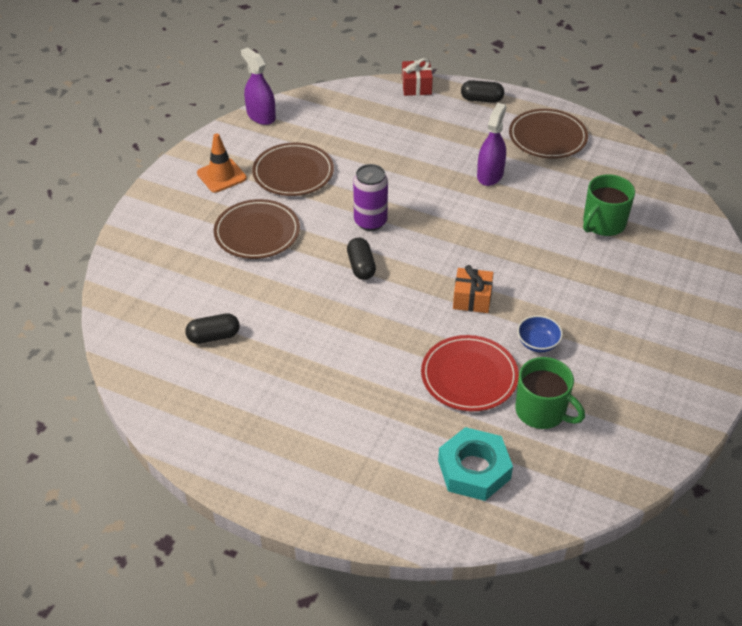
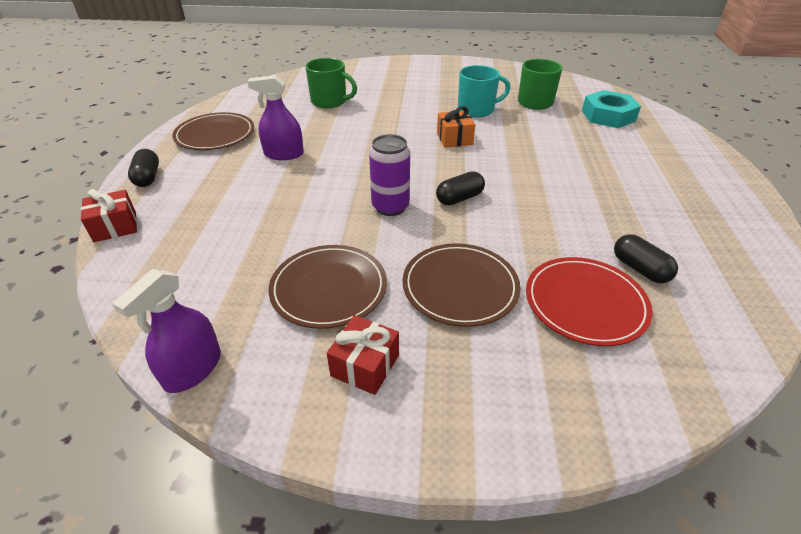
camera: 110 degrees left, 5 degrees down
(221, 175) = (365, 365): orange traffic cone -> red gift
(469, 376) = (533, 128): red plate -> red plate (585, 303)
(538, 343) = (477, 110): blue bowl -> turquoise mug

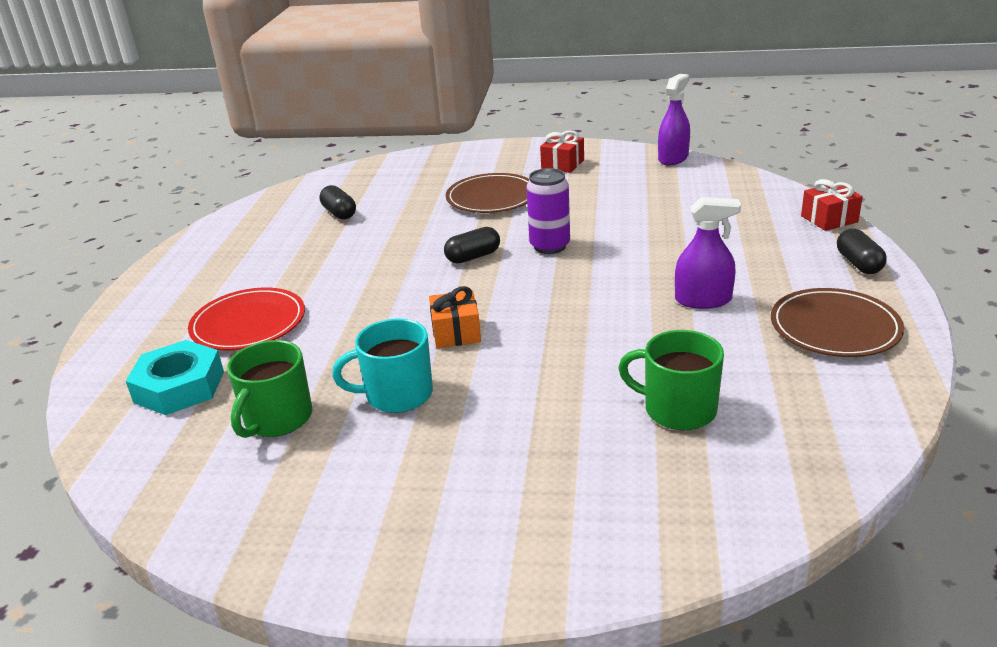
camera: 175 degrees left, 10 degrees down
(329, 288) = (597, 192): brown plate -> none
(585, 303) = (400, 194): red plate -> red plate (248, 323)

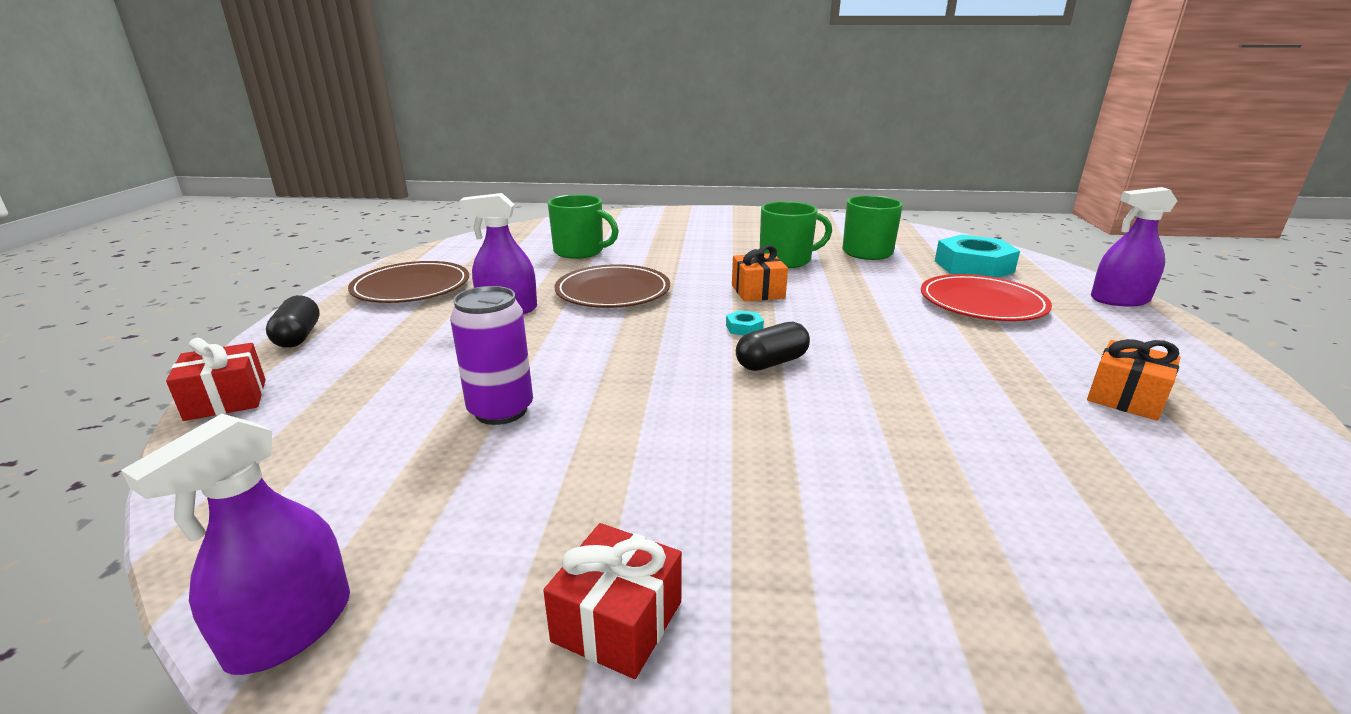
camera: 175 degrees right, 5 degrees down
(114, 332) = (1119, 300): none -> purple spray bottle
(266, 243) = (1125, 398): none -> orange gift
(339, 213) = (1082, 459): black capsule -> none
(397, 395) = (786, 260): turquoise mug -> green mug
(484, 286) = (744, 328): none -> turquoise nut
(492, 197) = (784, 486): brown plate -> brown plate (613, 291)
(550, 246) = (665, 373): purple can -> purple can (501, 410)

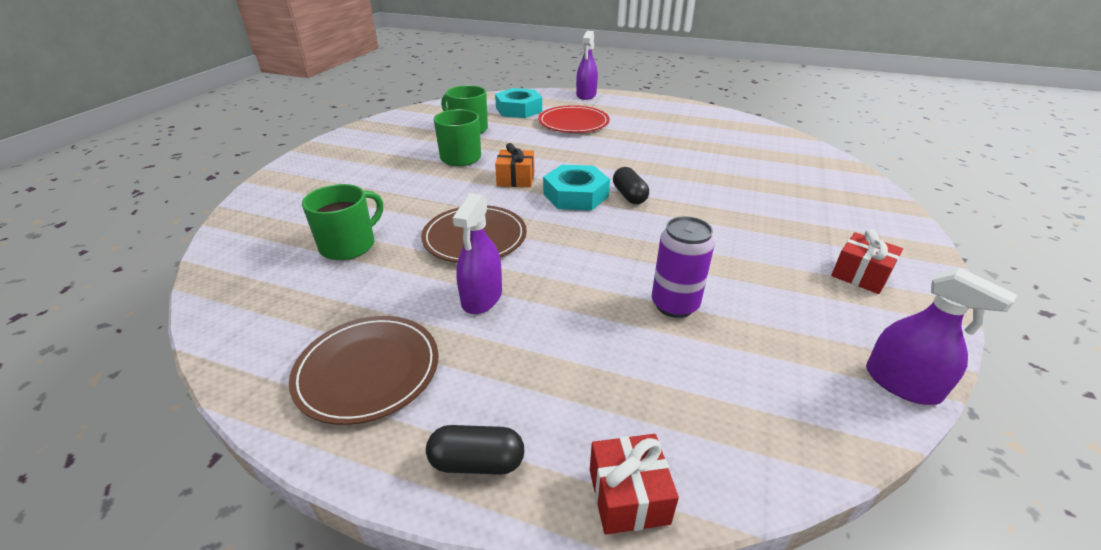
camera: 75 degrees left, 10 degrees up
(744, 328) = (576, 195): turquoise nut -> turquoise nut, size x2.42
(1125, 398) = (685, 127): orange gift -> none

